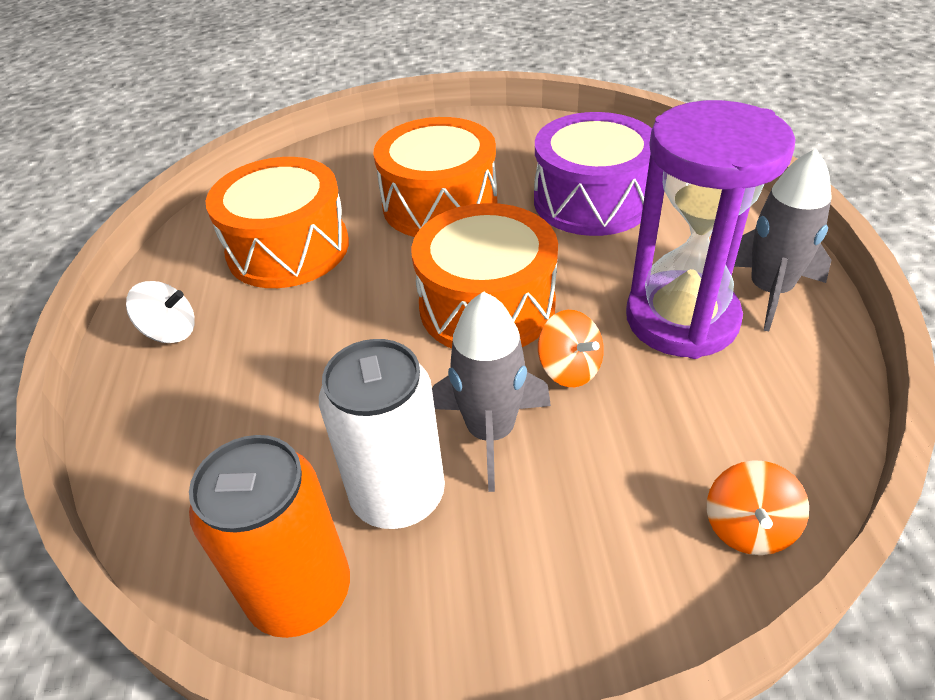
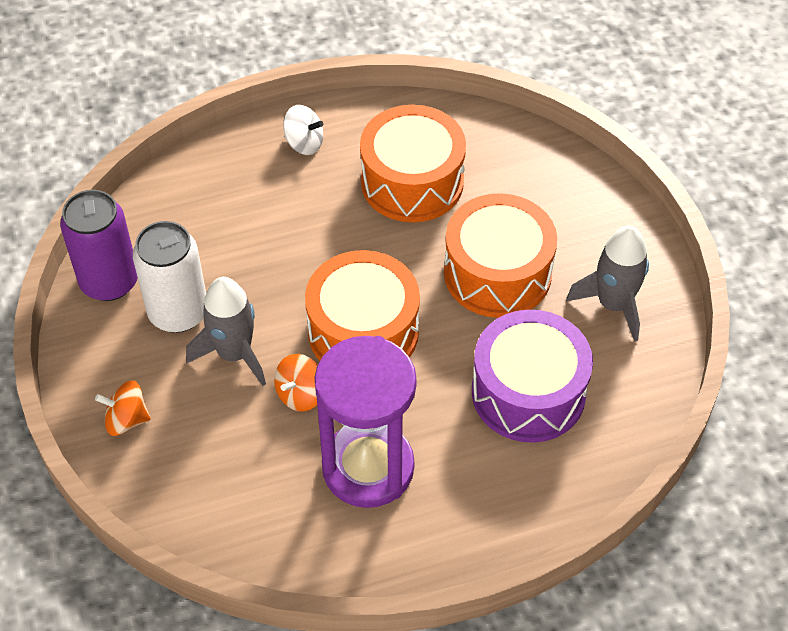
camera: 75 degrees right, 10 degrees up
(171, 331) = (304, 143): white spinning top -> white spinning top turned 60 degrees counterclockwise
(300, 592) = (109, 281): orange can -> purple can
(748, 527) = (173, 505): orange spinning top -> orange spinning top (126, 420)
(769, 291) = (415, 534): grey rocket -> grey rocket (613, 304)

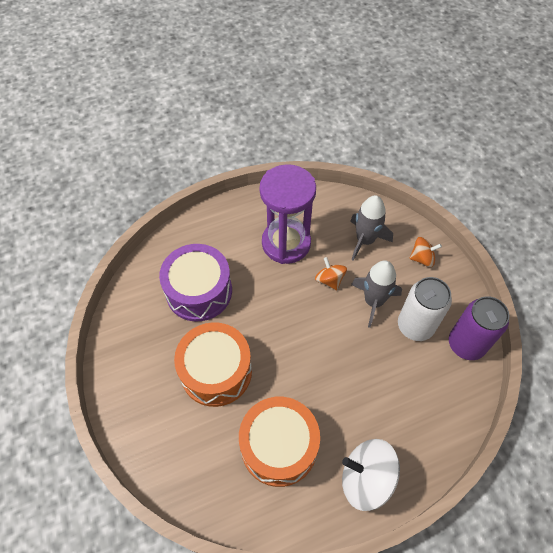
camera: 175 degrees right, 5 degrees up
(300, 394) = (329, 280): orange spinning top -> orange spinning top turned 60 degrees counterclockwise
(304, 143) = (366, 479): white spinning top -> white spinning top, size x1.73
(363, 331) = (299, 322): orange drum -> none
(613, 304) = (142, 354): grey rocket -> grey rocket (365, 240)

